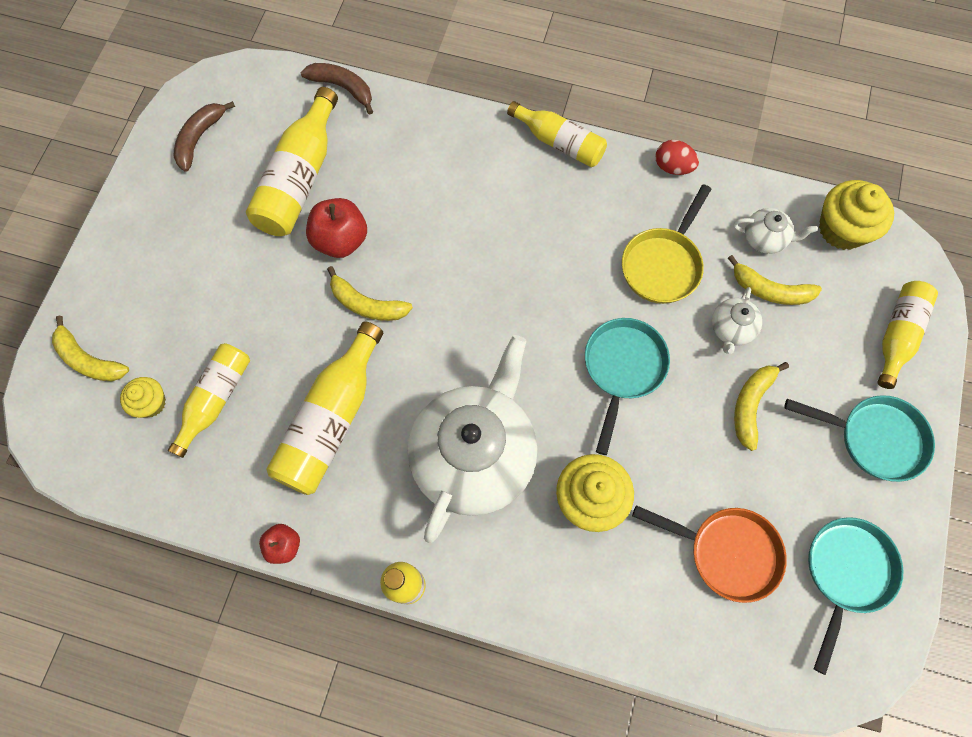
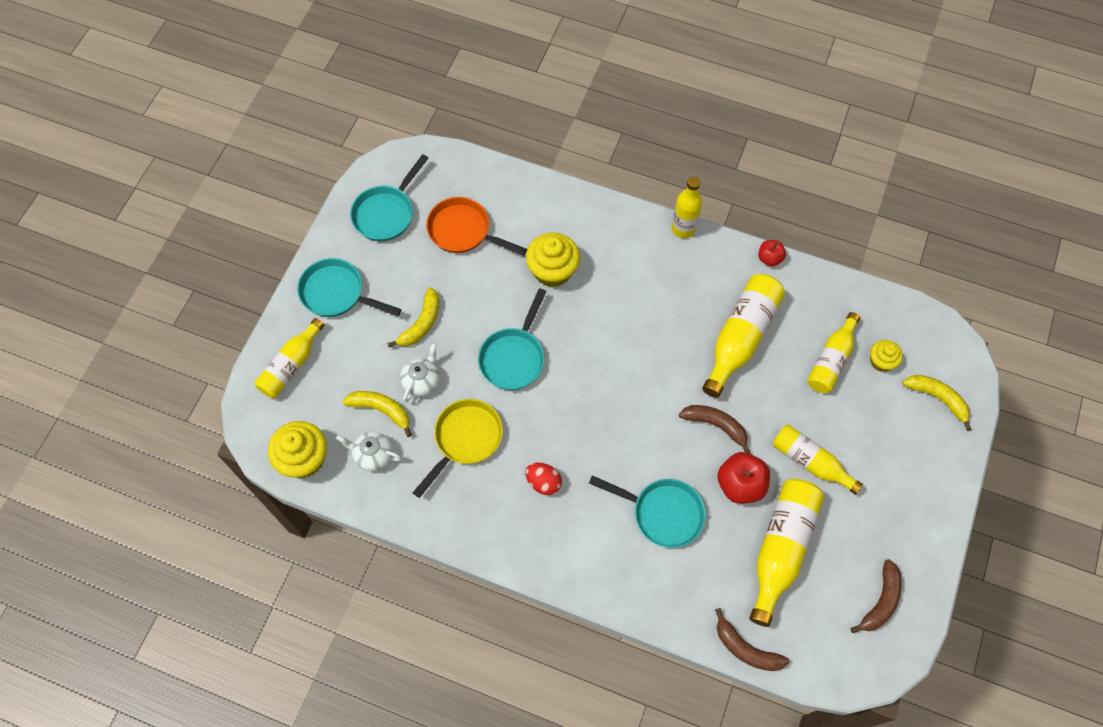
camera: 175 degrees left, 5 degrees down
(367, 304) = (716, 425): yellow banana -> brown banana
(429, 204) = (662, 513): none -> turquoise pan
(474, 455) = (633, 305): white teapot -> none
(559, 142) = (538, 567): yellow bottle -> yellow bottle (810, 462)
(672, 167) = (437, 531): red egg -> red egg (543, 482)

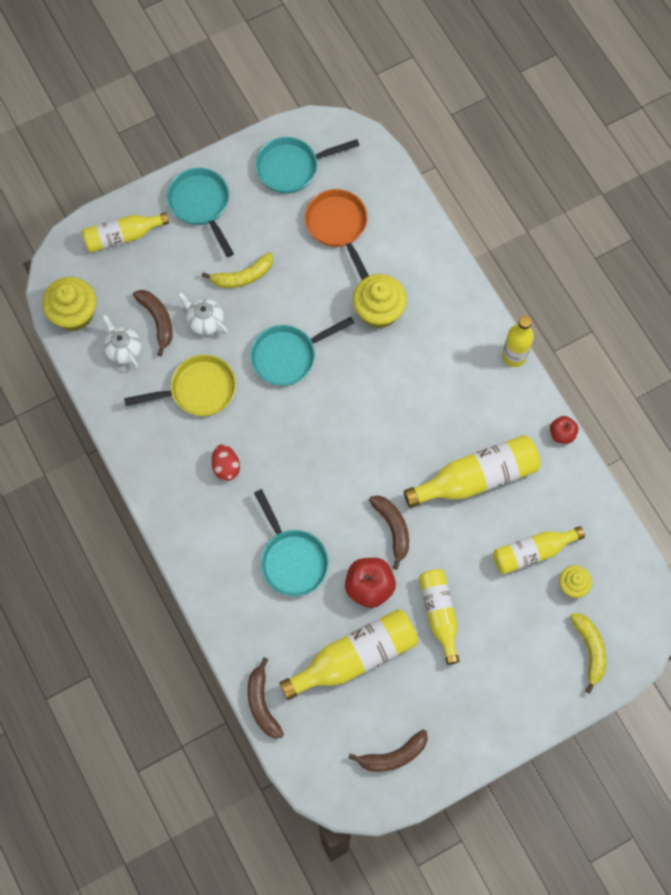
camera: 40 degrees right, 5 degrees up
(381, 410) = (157, 320): yellow banana -> brown banana
(422, 381) = (205, 321): white teapot -> white teapot turned 120 degrees counterclockwise

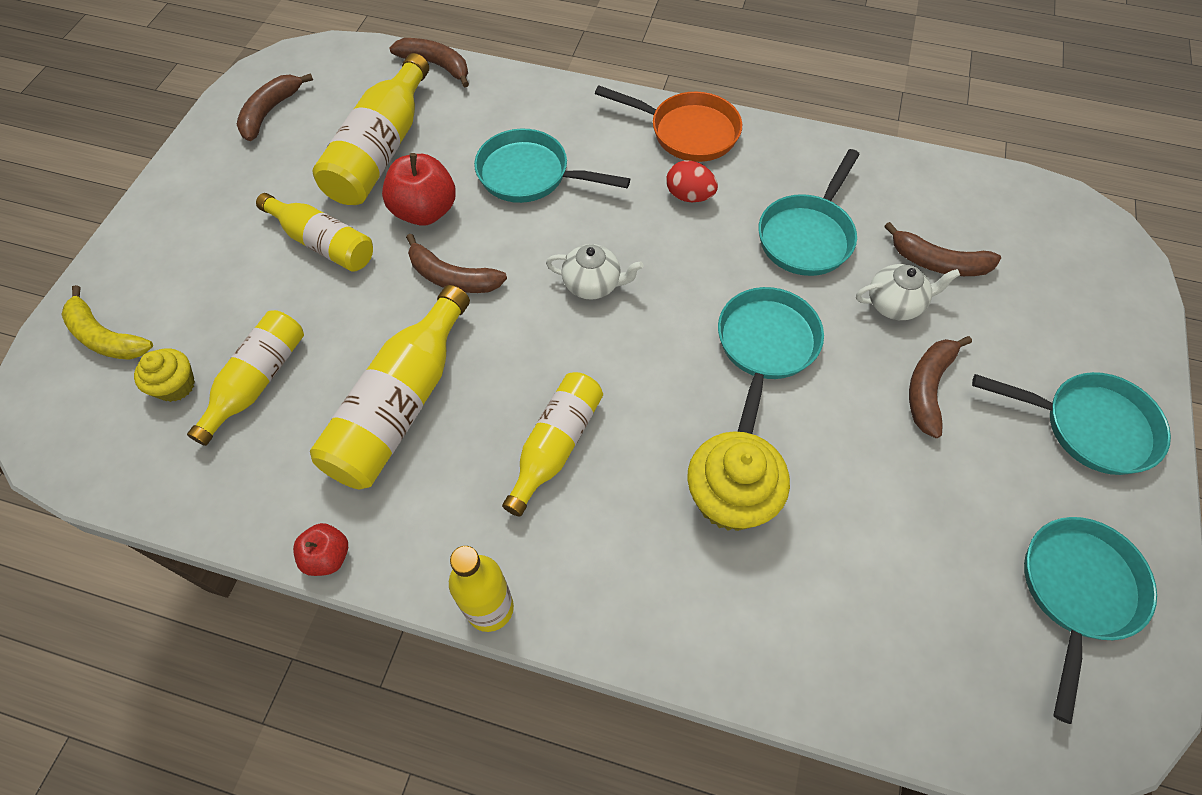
camera: 135 degrees right, 10 degrees down
(74, 313) = (1016, 200): yellow cupcake -> none
(122, 236) = (1099, 310): yellow bottle -> yellow bottle (555, 445)
(123, 349) = (926, 210): white teapot -> white teapot (593, 284)
(198, 390) = (807, 236): yellow pan -> turquoise pan
(243, 276) = (928, 388): yellow banana -> brown banana
(338, 227) = (914, 565): orange pan -> orange pan (687, 132)

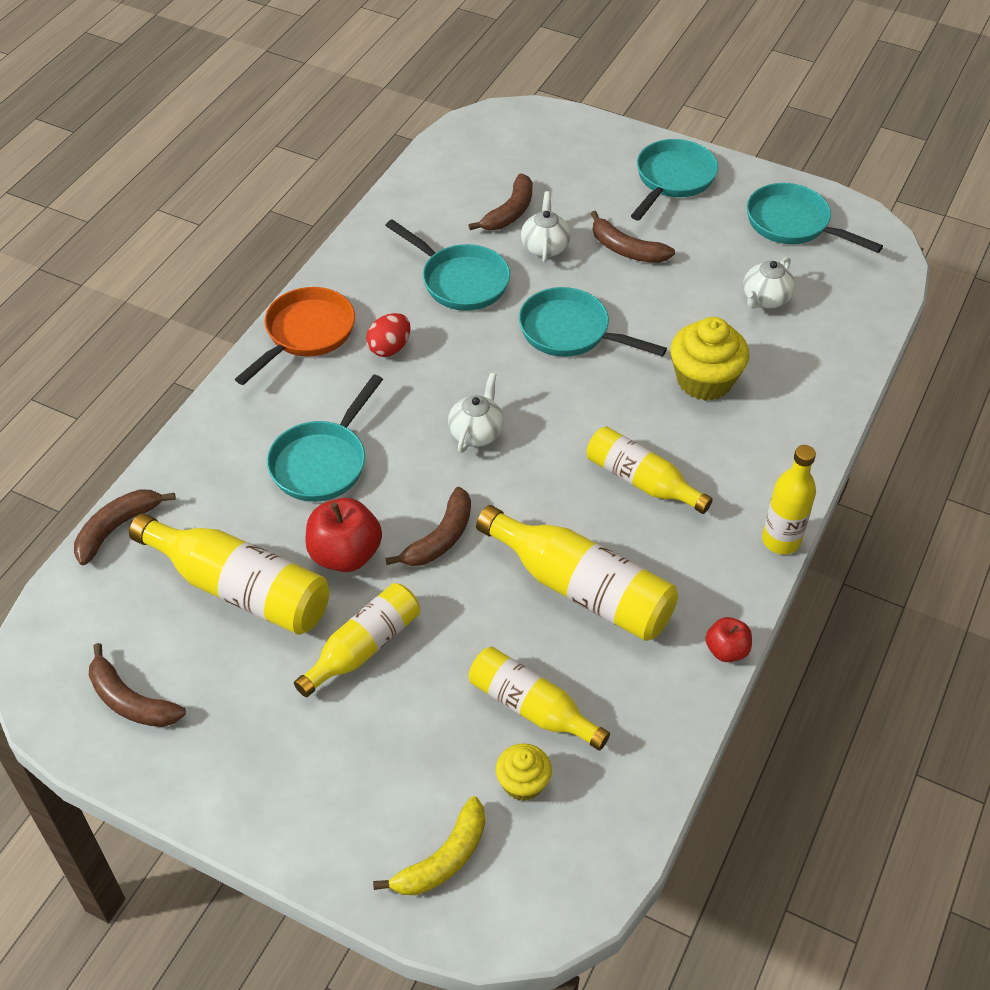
camera: 80 degrees left, 10 degrees down
(904, 562) = (765, 299): none -> white teapot

